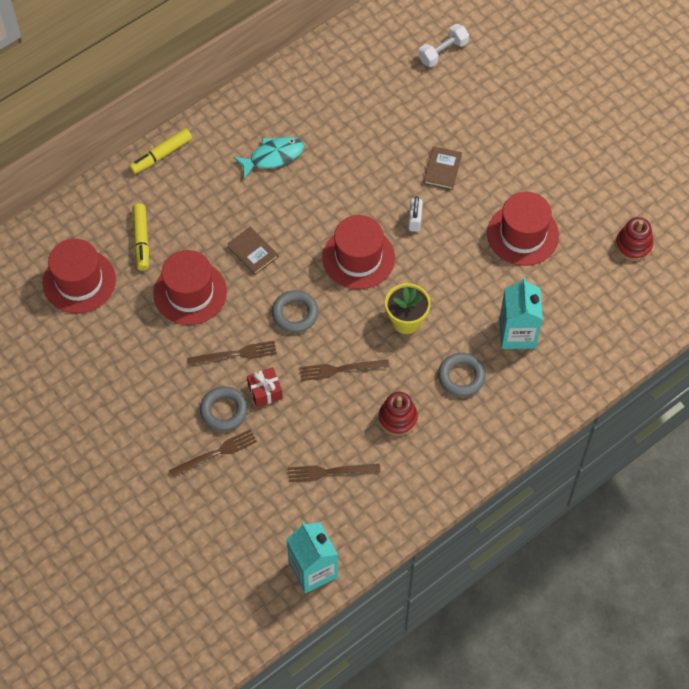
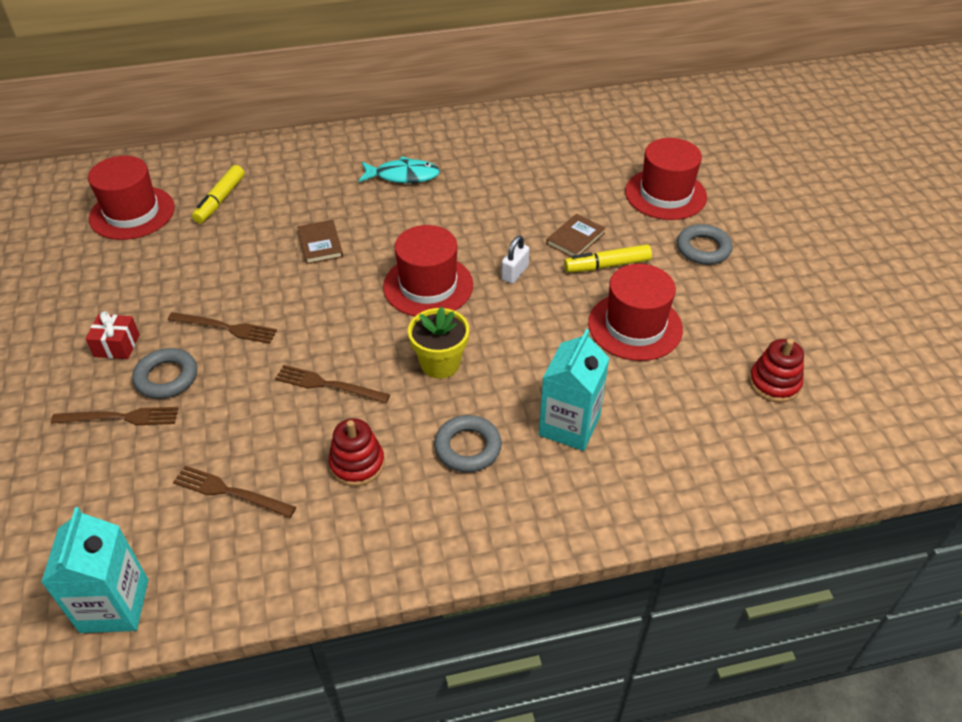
camera: 25 degrees right, 15 degrees down
(161, 155) = (297, 144): yellow marker -> yellow marker (607, 265)
(190, 292) = (228, 257): red hat -> red hat (665, 194)
(265, 392) = (226, 376): red gift -> red gift (117, 345)
(295, 314) = (320, 313): grey ring -> grey ring (703, 249)
(443, 52) = (636, 147): white dumbbell -> none

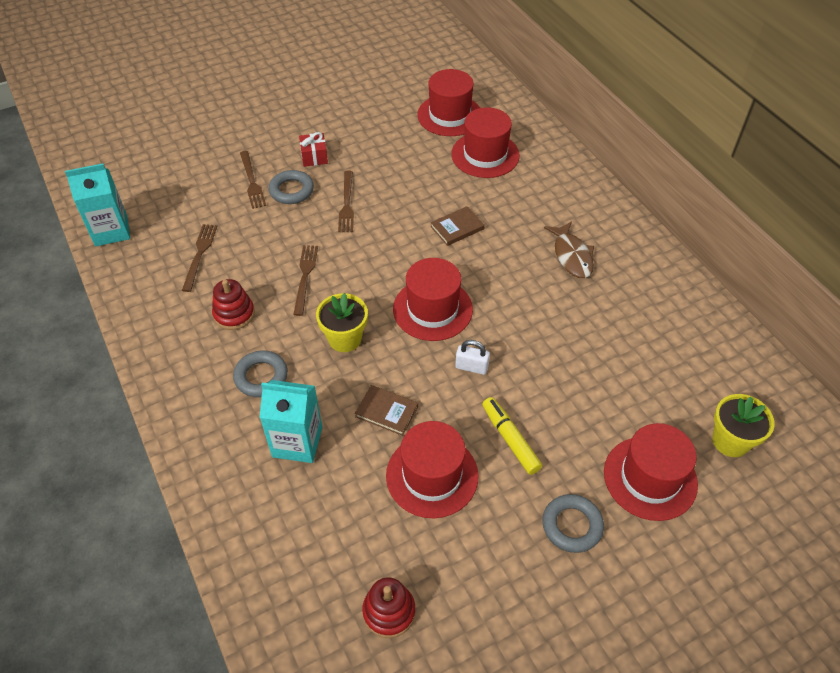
camera: 75 degrees right, 5 degrees up
(220, 200) = (485, 155): yellow marker -> red hat
(403, 176) = (571, 256): turquoise fish -> brown fish
(575, 239) = (539, 406): brown book -> brown book (386, 412)
(640, 144) = (730, 441): none -> yellow flower pot

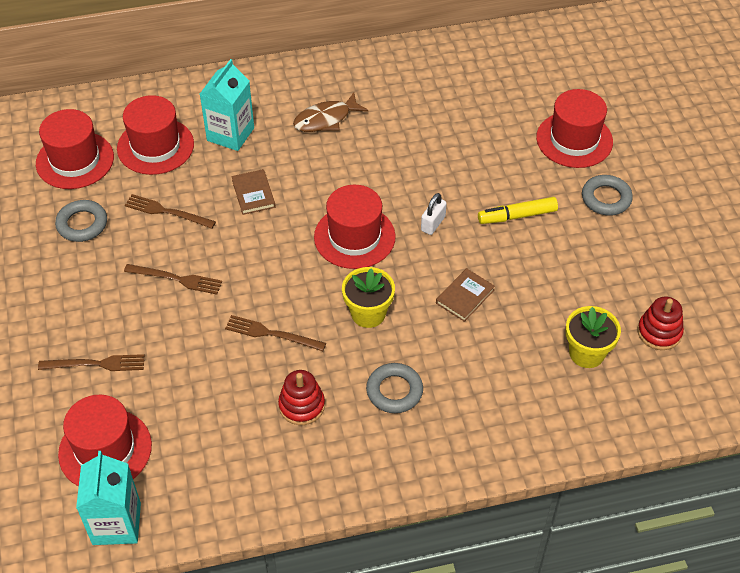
camera: 75 degrees left, 0 degrees up
(200, 254) = (198, 430): brown fork -> brown fork (167, 212)
(291, 190) = (130, 327): grey ring -> grey ring (82, 224)
(297, 442) = (480, 371): turquoise carton -> turquoise carton (230, 134)
(314, 157) = (82, 296): red gift -> none
(432, 475) = (540, 277): red hat -> red hat (105, 449)
(571, 256) = (326, 119): brown fish -> brown fish turned 150 degrees clockwise
(730, 441) = (552, 83): yellow flower pot -> yellow flower pot (586, 353)

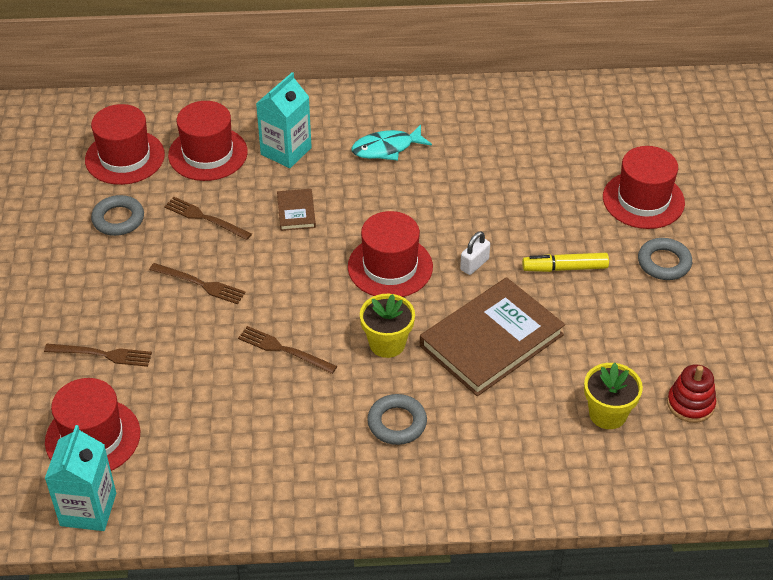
camera: 10 degrees right, 5 degrees down
(301, 405) = (298, 423): red stacking toy -> none
(326, 119) = (386, 148): brown fish -> turquoise fish
(465, 296) = (491, 340): brown book -> brown book, size x2.23

